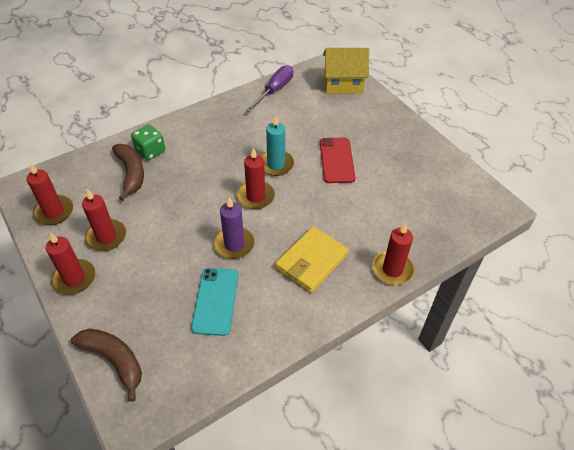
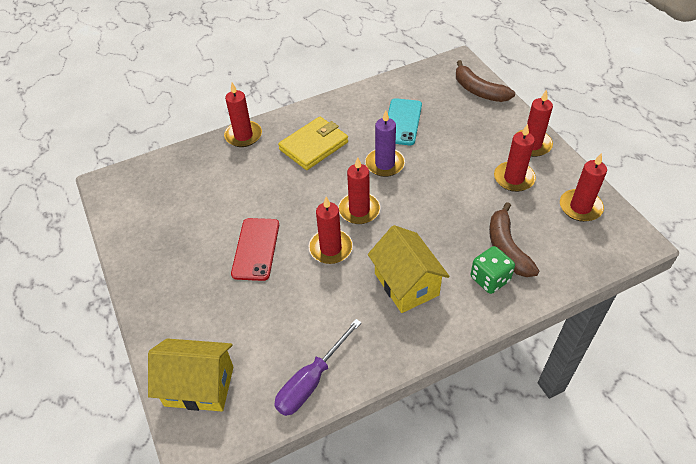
camera: 170 degrees left, 0 degrees up
(214, 144) = (406, 284): none -> yellow house
(276, 164) = (330, 248): turquoise candle -> red candle

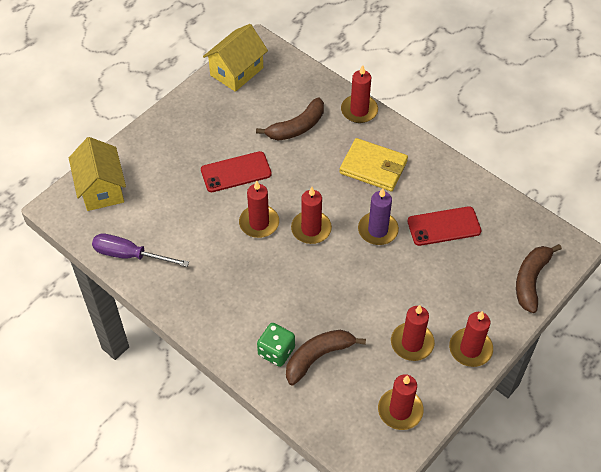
camera: 65 degrees right, 5 degrees up
(232, 185) = (296, 127): none -> brown banana
(402, 122) = (444, 226): turquoise phone -> red phone
(406, 284) = (244, 290): yellow house -> yellow house (237, 71)

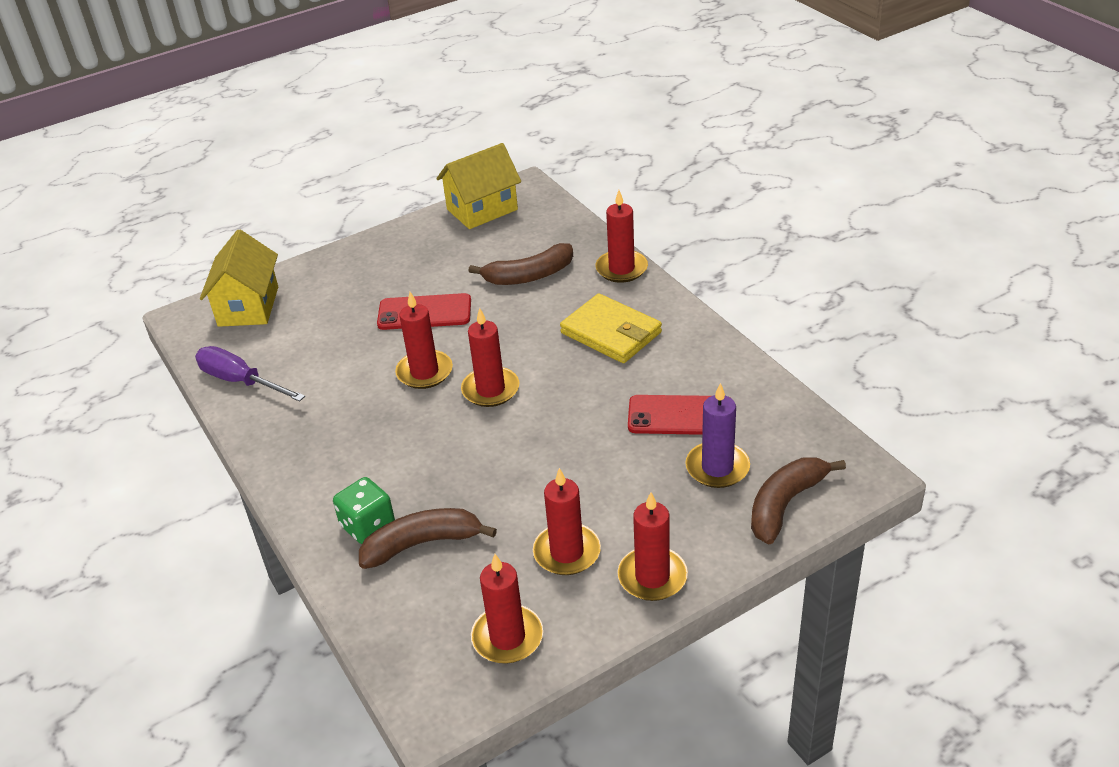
camera: 20 degrees right, 15 degrees down
(378, 230) = (582, 405): purple candle -> purple candle (717, 467)

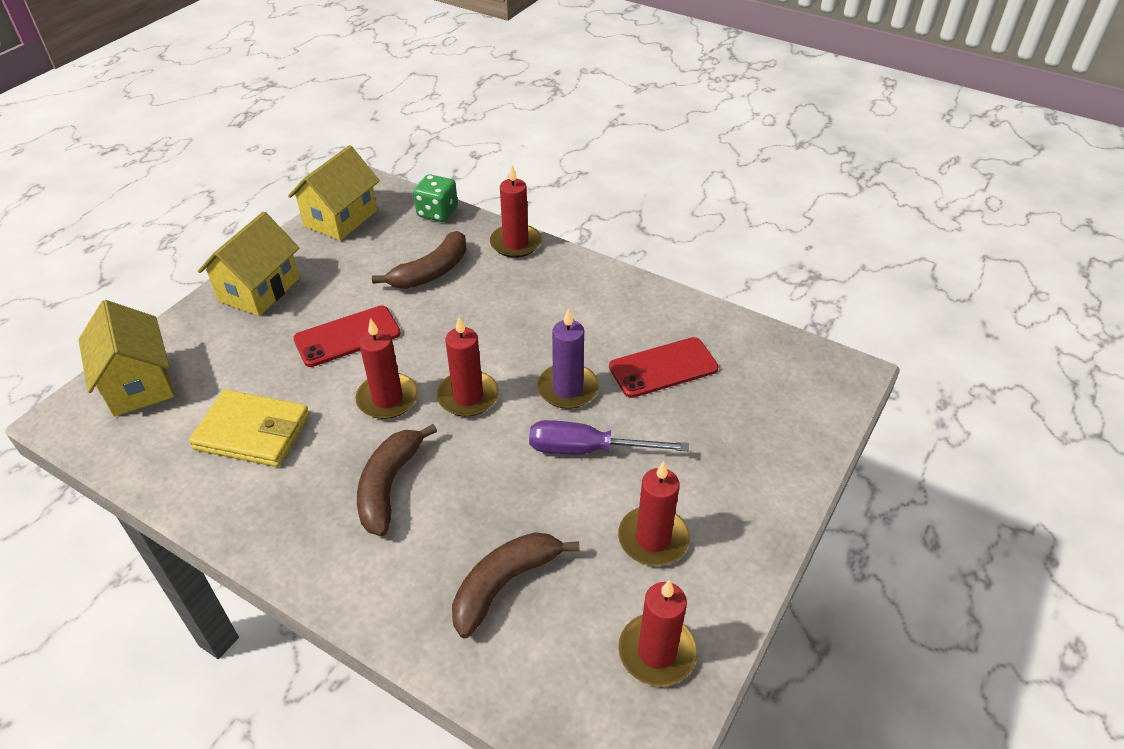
camera: 30 degrees left, 5 degrees up
(240, 381) = (181, 471): purple screwdriver -> purple screwdriver (587, 450)
(368, 526) = (433, 586): green dice -> green dice (437, 212)
(379, 255) = (259, 289): none -> yellow house
(611, 333) = (547, 307): yellow wallet -> yellow wallet (252, 432)
(652, 577) = (746, 533): red candle -> none
(717, 467) = (728, 407): purple candle -> purple candle (567, 389)
(785, 504) = (808, 422): brown banana -> brown banana (389, 486)

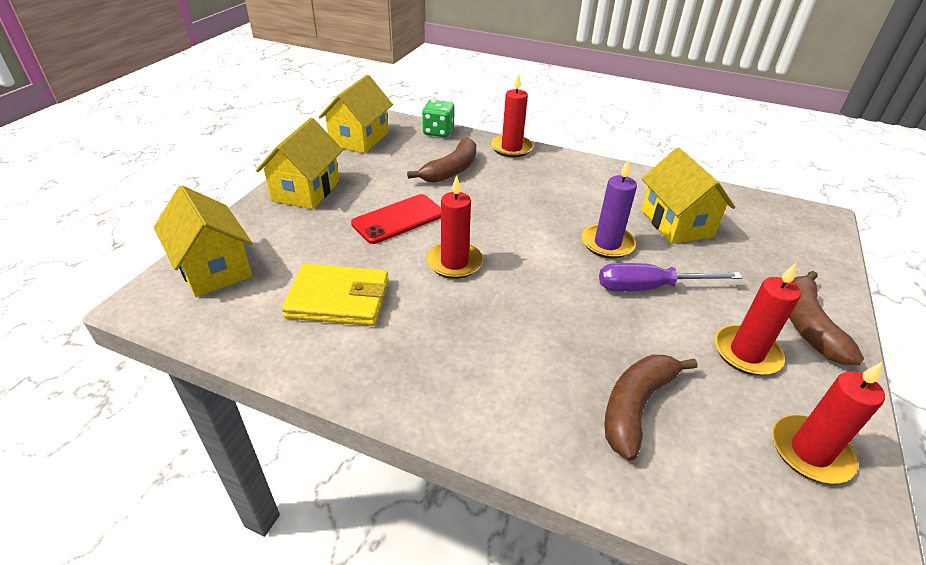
camera: 10 degrees left, 5 degrees down
(389, 486) = (487, 332): brown banana -> brown banana (808, 325)
(468, 396) = (525, 255): red candle -> none
(663, 367) = (676, 223): red phone -> yellow house

